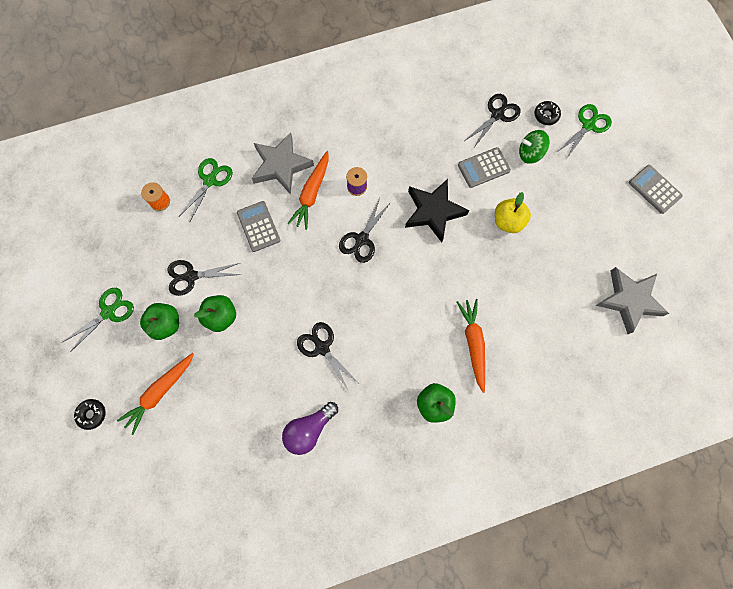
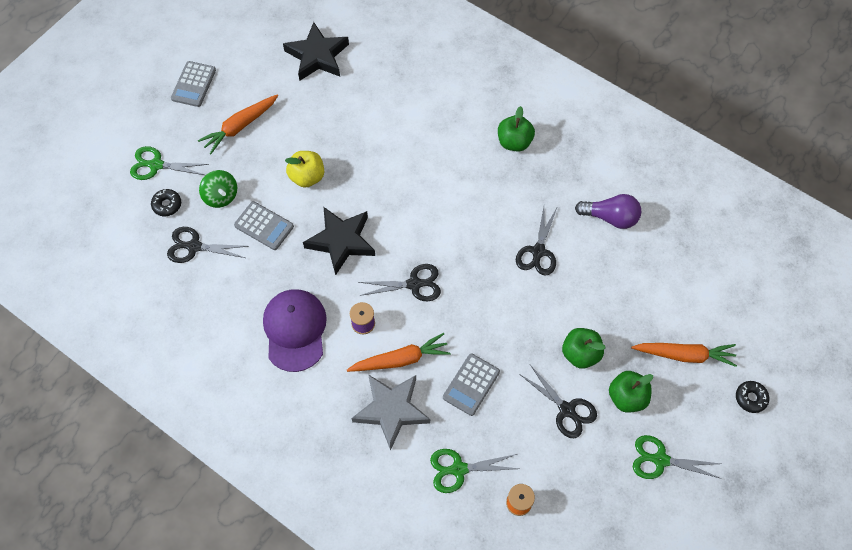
camera: 125 degrees left, 10 degrees down
(384, 141) = (295, 330): none -> purple cap
(473, 344) = (442, 142): orange carrot -> orange carrot (240, 126)
(629, 300) = (317, 56): grey star -> black star

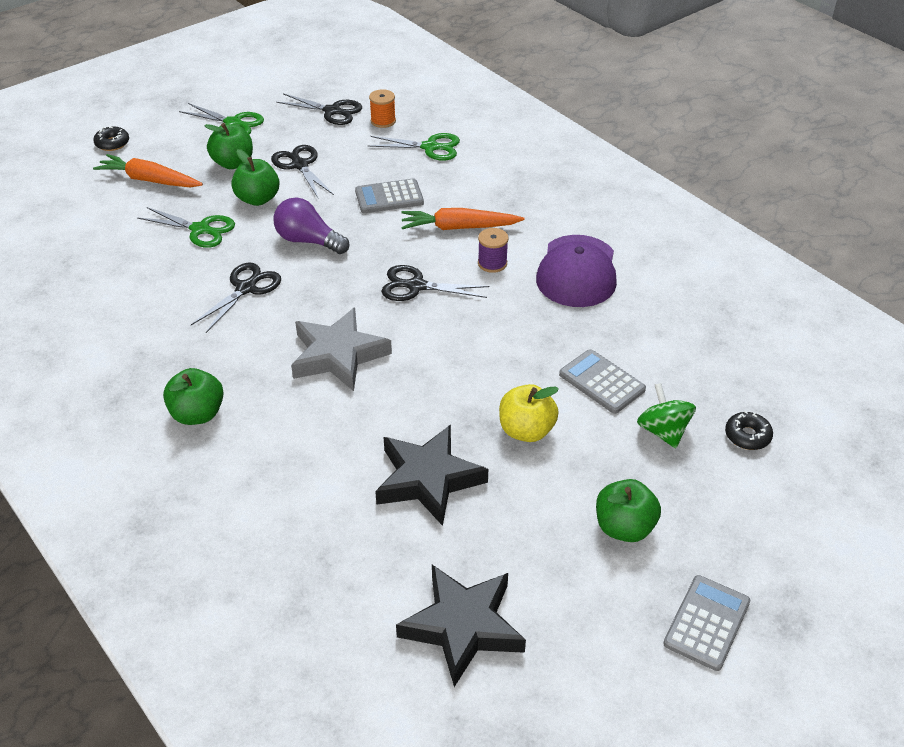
camera: 165 degrees left, 20 degrees down
(156, 165) = (769, 496): green scissors -> green scissors (200, 229)
(194, 246) = (704, 377): black scissors -> black scissors (332, 111)
(240, 126) = (624, 527): orange carrot -> green apple
(341, 241) = (496, 345): black star -> black star (428, 479)
(391, 410) = (483, 193): grey star -> grey star (338, 355)
(471, 384) = (389, 197): grey calculator -> grey calculator turned 150 degrees counterclockwise
(610, 217) = (131, 304): purple light bulb -> purple light bulb (308, 241)

